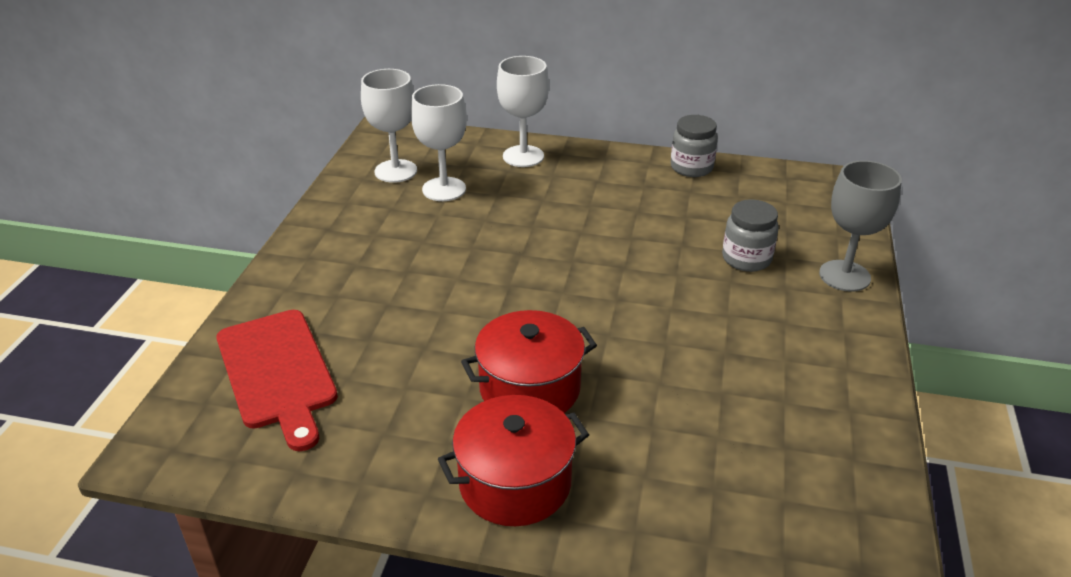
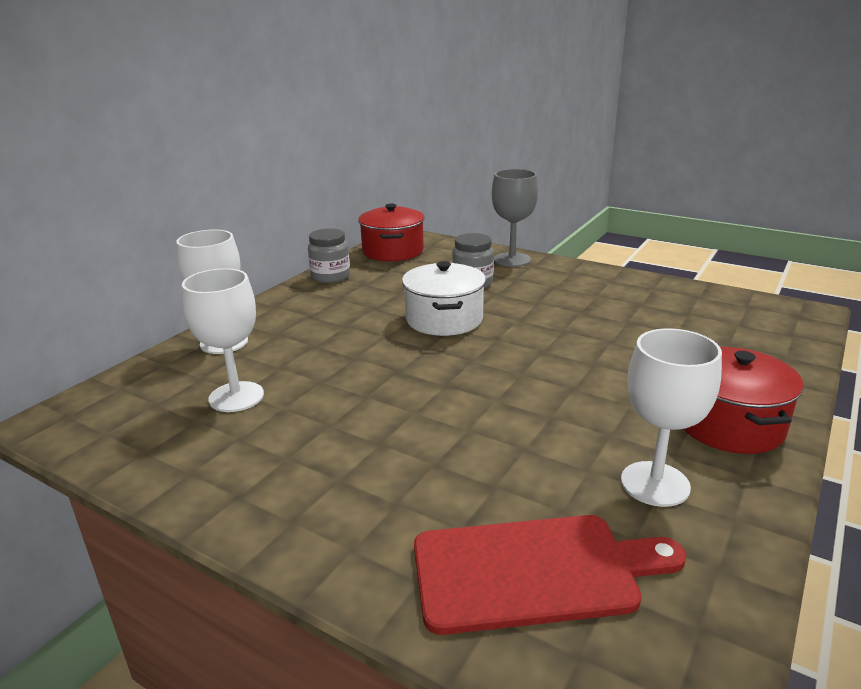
camera: 70 degrees left, 10 degrees down
(396, 171) = (158, 425): white goblet -> white goblet (655, 484)
(529, 388) = (605, 398): red pot -> red pot (393, 251)
(639, 258) = (444, 319): none -> white pot

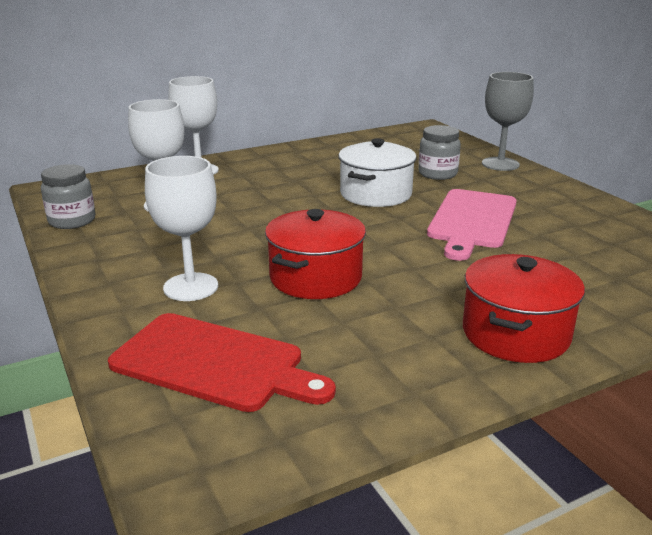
camera: 30 degrees right, 0 degrees up
(330, 277) = (328, 145): grey jar -> grey jar (72, 221)
(393, 251) = (402, 137): red pot -> red pot (315, 277)
(560, 324) = (471, 221): none -> pink cutting board
(655, 484) = (382, 348): white goblet -> white goblet (191, 287)

